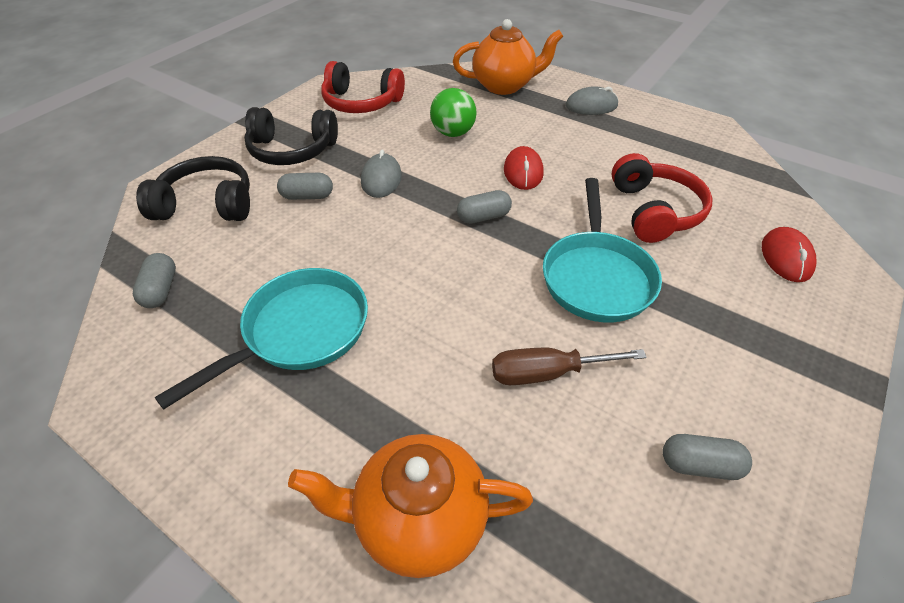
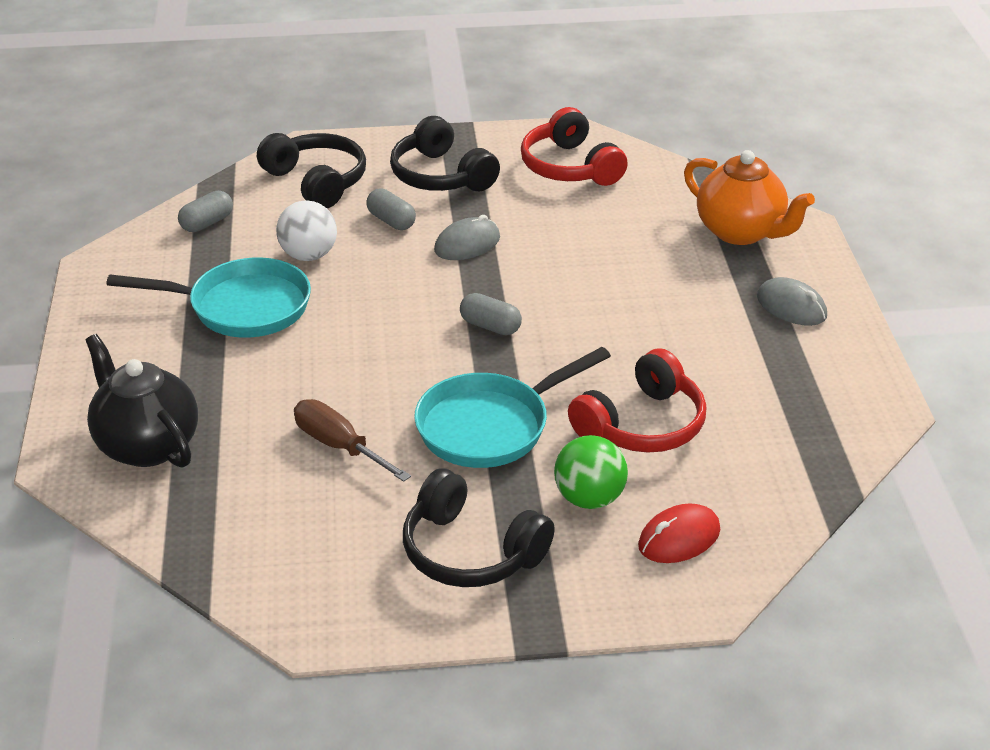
camera: 50 degrees right, 10 degrees down
(287, 257) = (308, 255): none -> white ball
(418, 520) = (147, 445): orange teapot -> black teapot
(453, 133) = (598, 245): green ball -> green ball (589, 498)
(523, 172) = (594, 316): red mouse -> none
(699, 465) = (331, 560): grey capsule -> none
(740, 367) = (470, 551): none -> black headphones

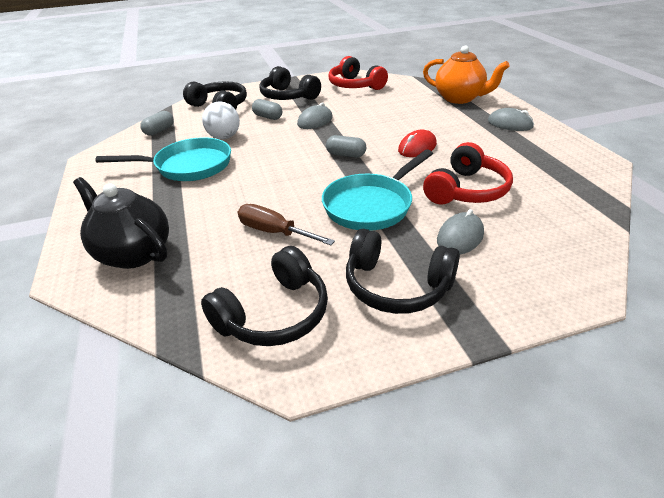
camera: 10 degrees left, 0 degrees up
(307, 560) = (274, 314): none -> black headphones
(589, 498) = (460, 237): green ball -> grey mouse
(679, 538) = (536, 252): red mouse -> red mouse (417, 147)

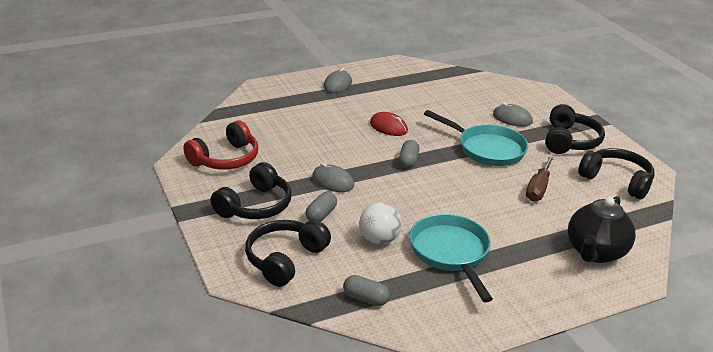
camera: 100 degrees left, 5 degrees down
(459, 98) = (276, 101): orange teapot -> none
(466, 190) = (454, 112): red headphones -> none

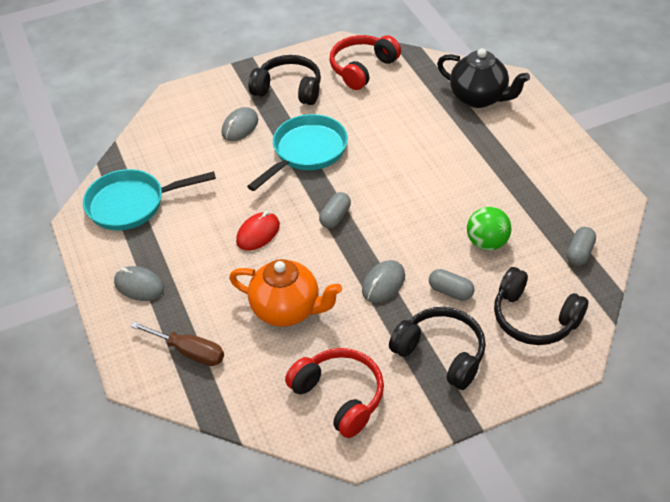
camera: 85 degrees left, 15 degrees up
(310, 139) = (287, 310): none -> orange teapot
(379, 240) = (487, 243): white ball -> green ball
(408, 161) = (335, 217): grey capsule -> grey capsule turned 75 degrees counterclockwise
(450, 253) = (498, 191): turquoise pan -> turquoise pan (131, 204)
(538, 188) = (381, 121): brown screwdriver -> brown screwdriver (189, 352)
(617, 180) = (362, 68): black headphones -> red headphones

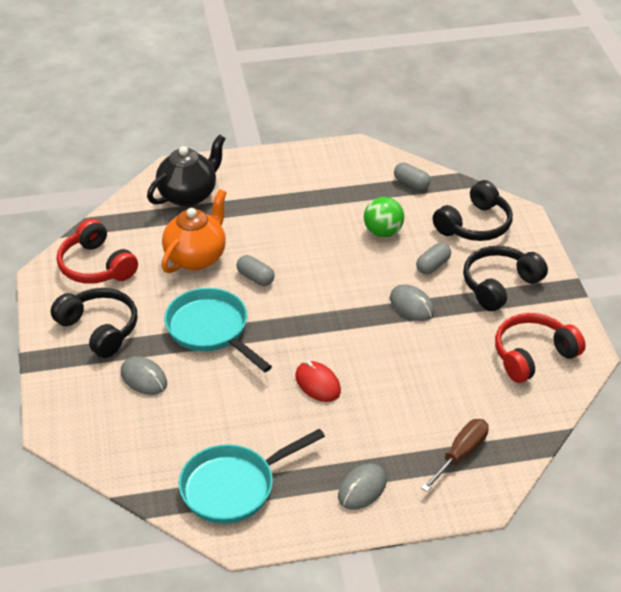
camera: 80 degrees left, 5 degrees down
(131, 204) = (233, 487): turquoise pan -> turquoise pan turned 60 degrees clockwise
(287, 310) = (426, 375): orange teapot -> orange teapot (196, 257)
(289, 89) = (99, 329): black headphones -> black headphones turned 105 degrees clockwise
(335, 217) = (315, 323): grey capsule -> grey capsule (255, 278)

